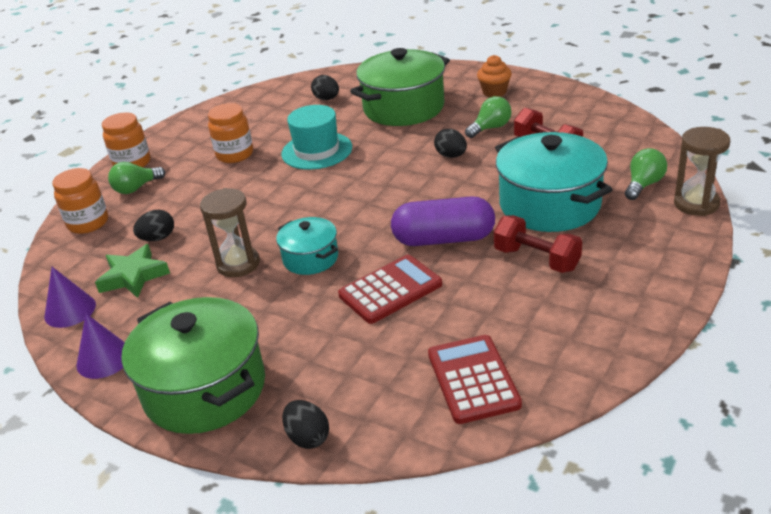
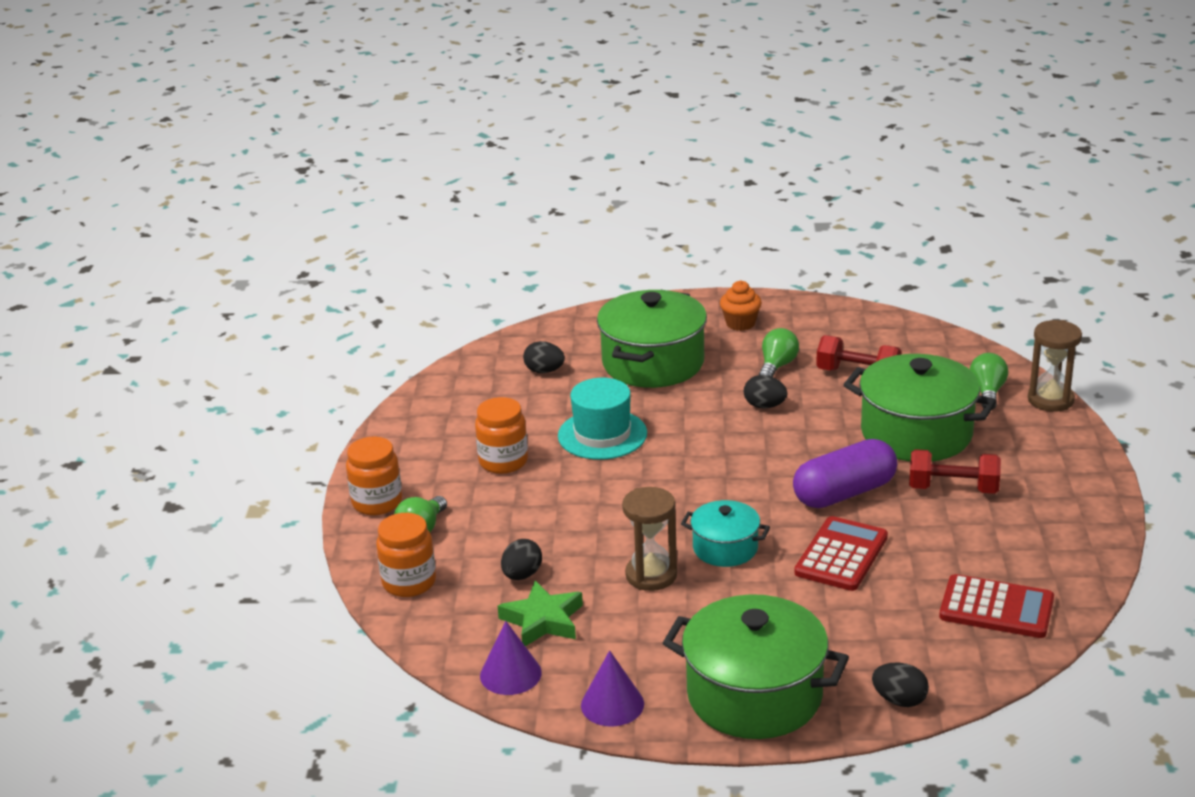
camera: 30 degrees left, 5 degrees down
(473, 379) = (996, 608): red calculator -> red calculator turned 150 degrees clockwise
(549, 205) = (916, 433): turquoise pot -> green pot

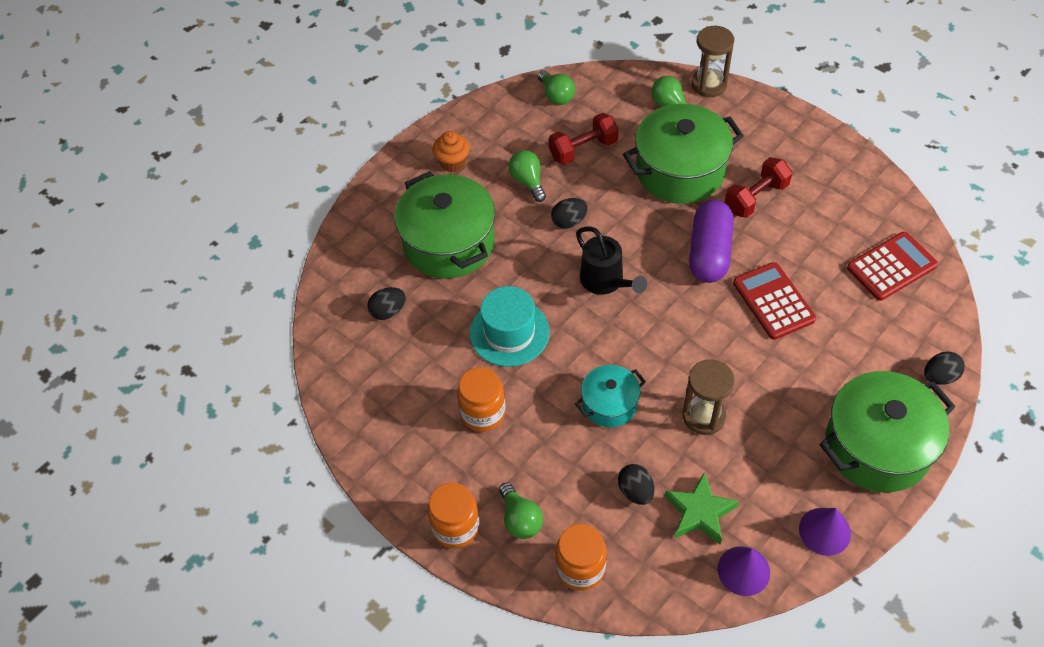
camera: 50 degrees left, 25 degrees up
(725, 548) = (711, 355): turquoise pot -> turquoise pot (609, 404)
(726, 455) = (606, 282): none -> black watering can
(897, 333) = (556, 95): none -> green light bulb

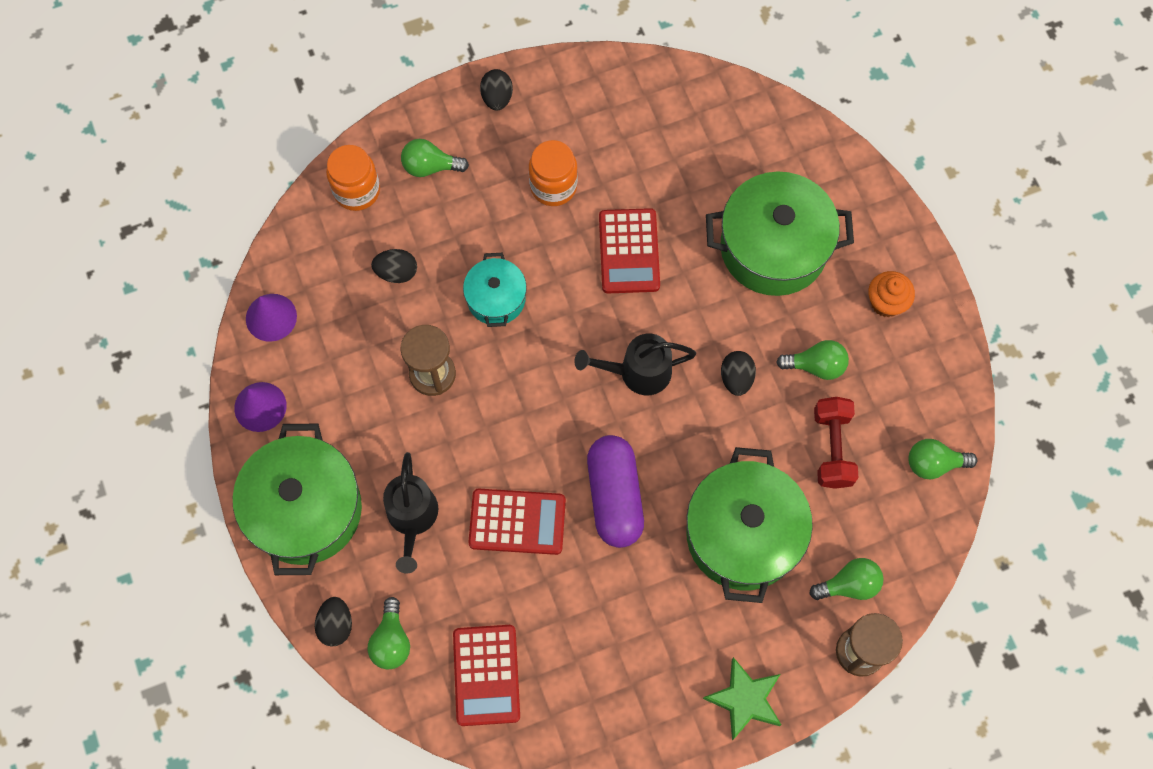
camera: 115 degrees right, 15 degrees up
(388, 311) = (718, 156): black egg -> black egg (497, 98)
(456, 527) = (455, 114): orange jar -> none
(509, 332) = (629, 251): turquoise hat -> red calculator
(699, 512) = (343, 313): green star -> green star (744, 699)
(709, 252) = (615, 496): purple capsule -> purple capsule turned 45 degrees clockwise
(756, 198) = (659, 593): red dumbbell -> none
(824, 369) = (412, 519): none -> black watering can
(919, 335) = (391, 641): none -> green light bulb

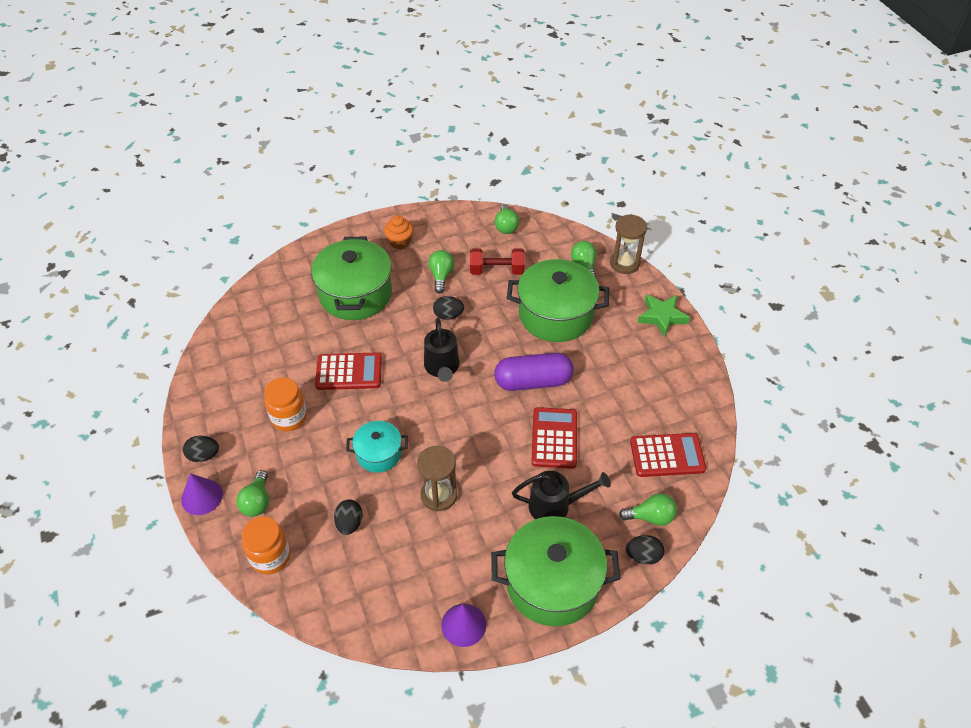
camera: 90 degrees left, 20 degrees down
(271, 317) = (382, 621): purple cone -> purple cone (202, 497)

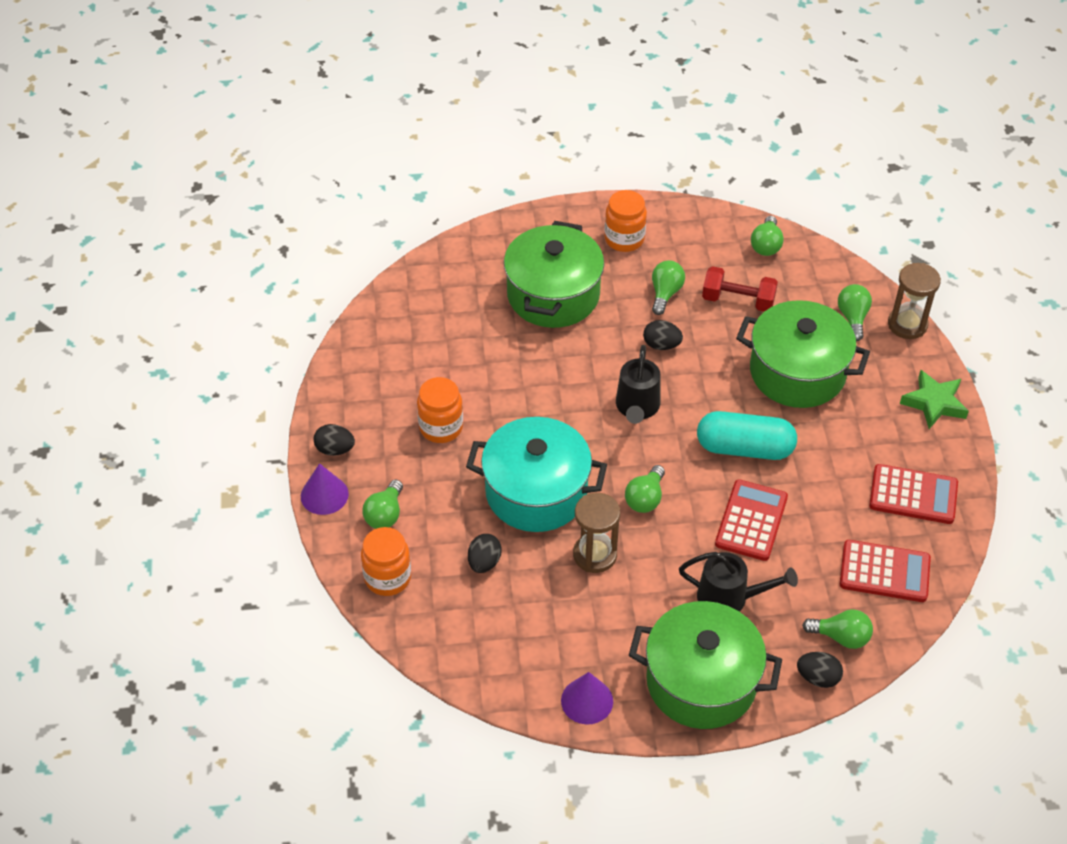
camera: 15 degrees right, 0 degrees up
(349, 372) = (523, 389): red calculator -> red calculator (913, 495)
(379, 454) = (536, 492): turquoise pot -> turquoise pot, size x1.85
(400, 242) = (624, 239): orange cupcake -> orange jar
(467, 439) = (645, 498): none -> green light bulb
(533, 381) = (744, 448): purple capsule -> turquoise capsule

